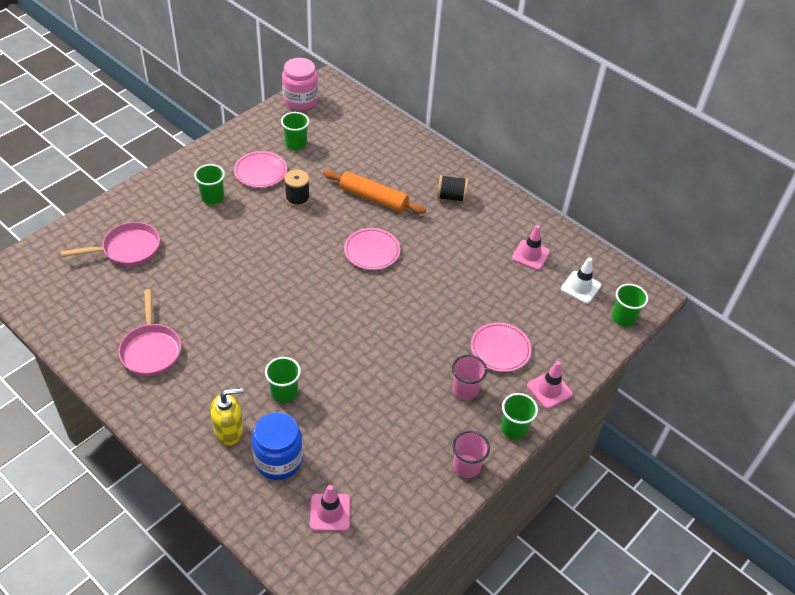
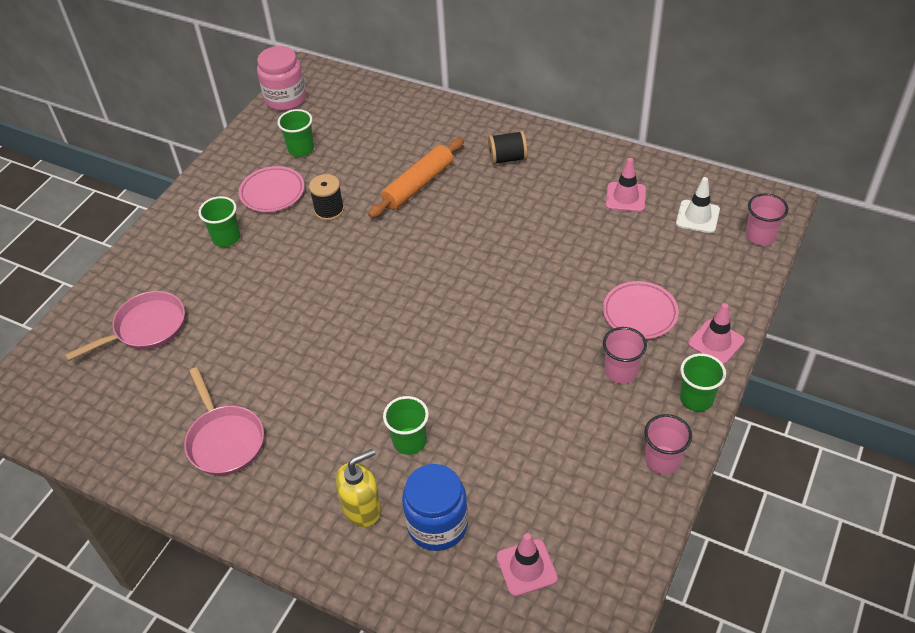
camera: 10 degrees left, 0 degrees up
(372, 251) = (443, 245): pink plate -> none
(373, 198) = (418, 185): orange rolling pin -> orange rolling pin turned 60 degrees counterclockwise
(623, 317) = (760, 236): green cup -> pink cup

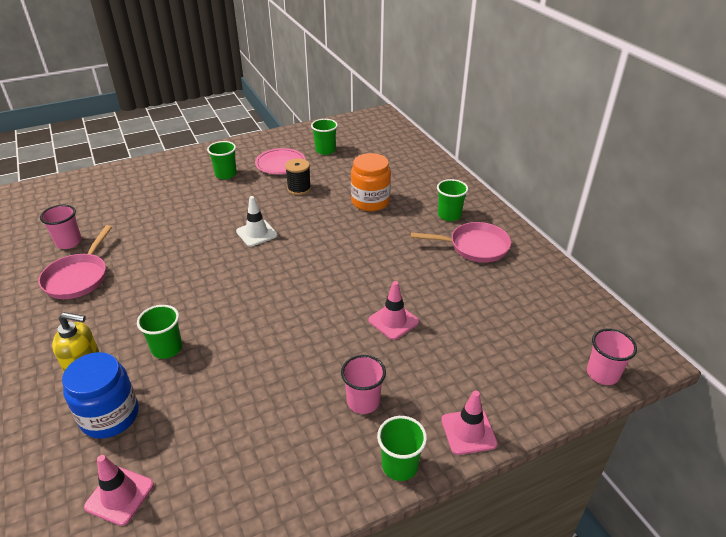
camera: 35 degrees right, 10 degrees down
(146, 328) = (126, 197): pink pan -> pink pan (474, 247)
(285, 99) = (350, 122): pink jar -> none
(418, 185) = (370, 201): orange rolling pin -> orange jar
(507, 158) = (449, 215): black spool -> green cup
(625, 197) = (511, 283): pink traffic cone -> pink traffic cone (393, 321)
(639, 313) = (428, 368): pink plate -> none
(662, 460) = (314, 494): pink cup -> pink cup (69, 242)
(697, 217) = (558, 328): white traffic cone -> white traffic cone (256, 233)

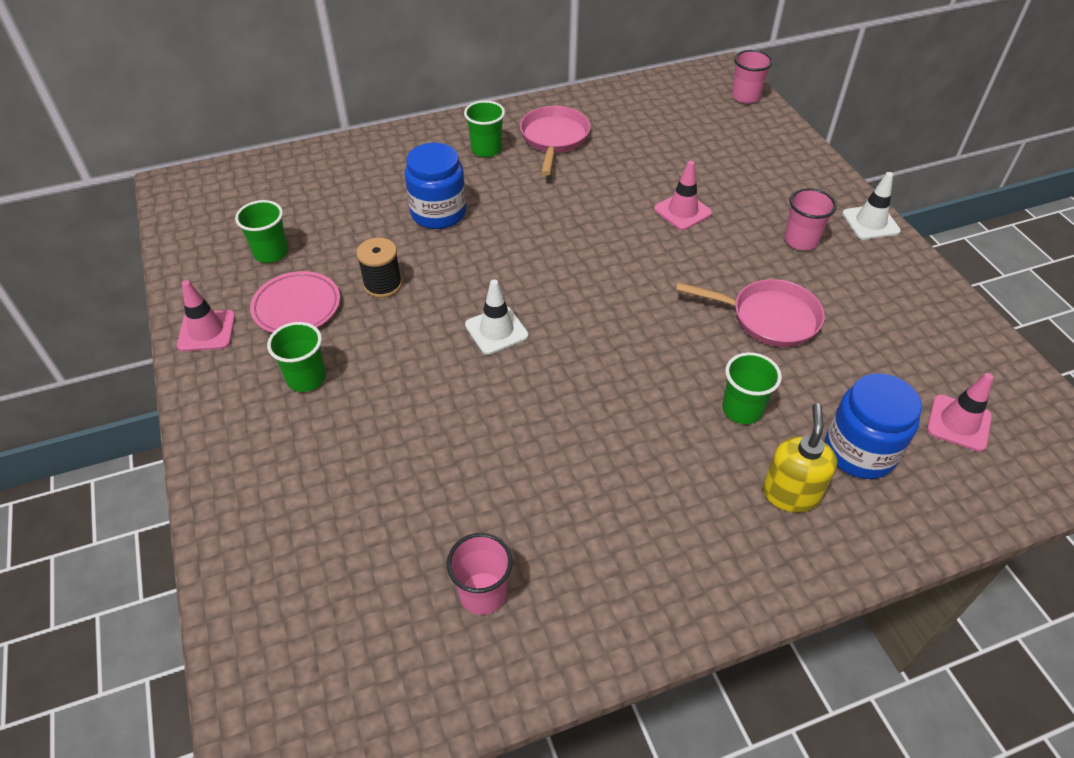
camera: 85 degrees left, 10 degrees up
(78, 277) = (589, 551): pink pan -> pink pan (769, 318)
(370, 201) = (438, 213): orange jar -> blue jar
(400, 465) = (870, 222): green cup -> white traffic cone
(468, 432) = (824, 179): pink traffic cone -> pink traffic cone (207, 331)

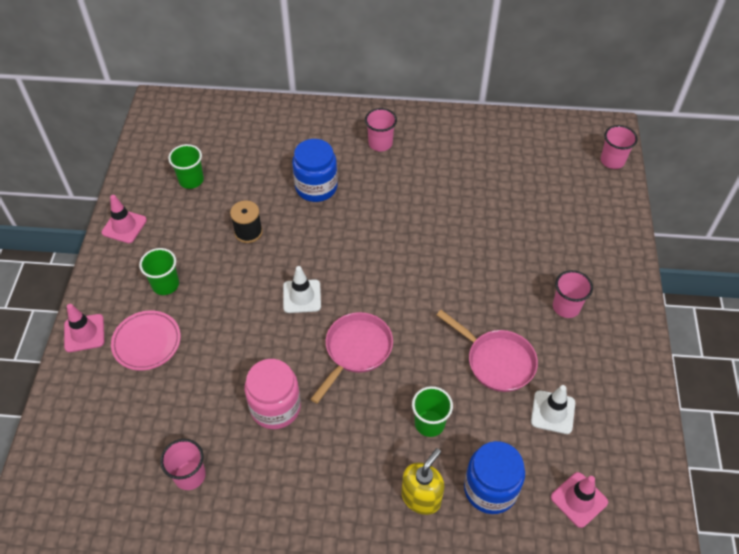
camera: 25 degrees right, 5 degrees up
(297, 307) = (186, 229): pink plate -> pink plate (147, 342)
(486, 149) = (380, 143): green cup -> pink cup
(544, 464) = (275, 407): none -> pink jar
(554, 139) = (435, 151): pink pan -> pink pan (356, 350)
(682, 211) = (492, 248): pink traffic cone -> pink traffic cone (84, 333)
(870, 222) = (633, 312): white traffic cone -> white traffic cone (553, 412)

